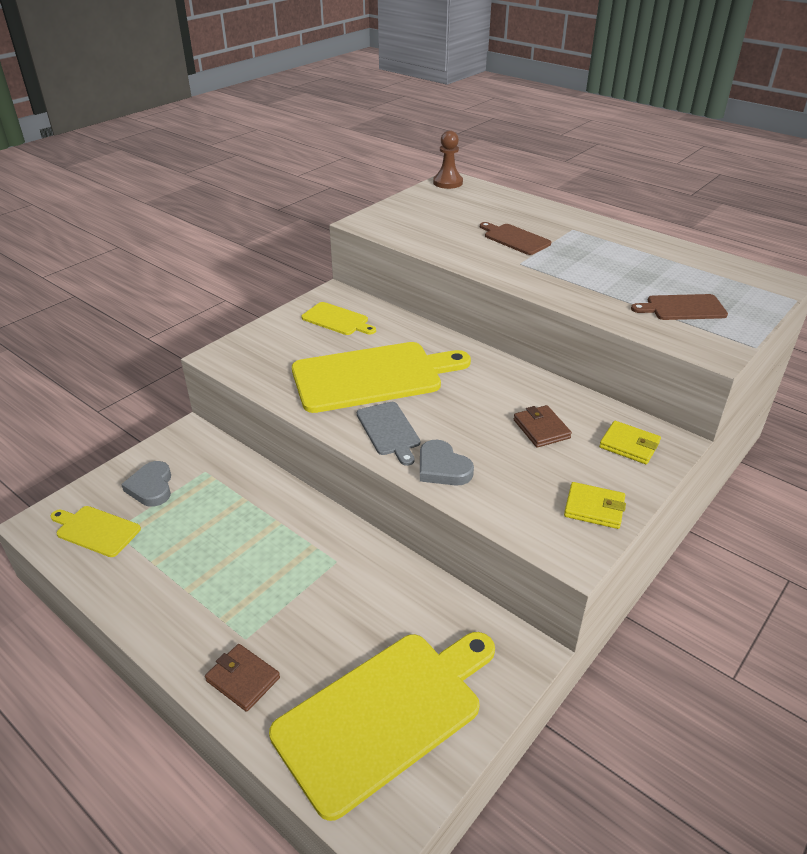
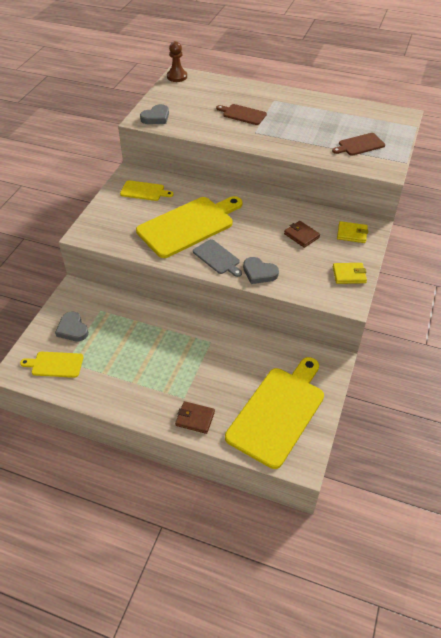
camera: 20 degrees left, 10 degrees up
(387, 223) = (156, 117): none -> grey heart

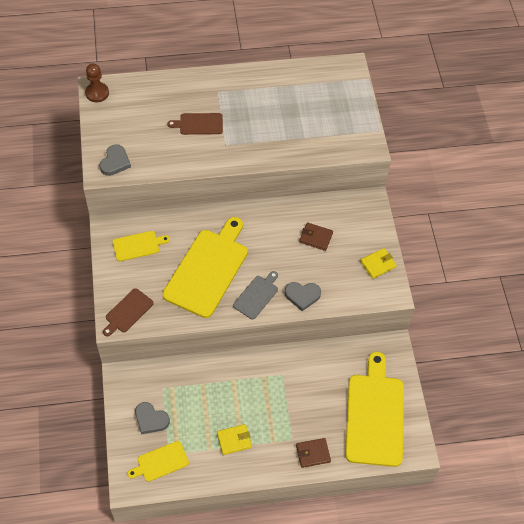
camera: 30 degrees left, 10 degrees up
(217, 258) = (257, 296): grey cutting board -> grey cutting board turned 75 degrees counterclockwise
(352, 234) = (357, 216): yellow wallet -> yellow wallet (234, 440)
(359, 145) = (330, 123): brown cutting board -> brown cutting board (128, 312)

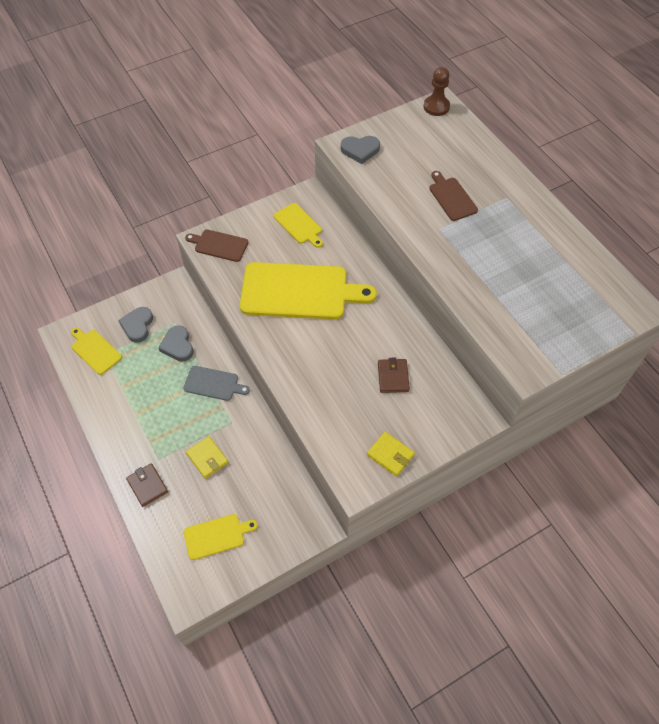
camera: 70 degrees right, 0 degrees up
(234, 440) = (139, 405): yellow wallet -> yellow wallet (207, 458)
(257, 296) = (288, 346): grey cutting board -> grey cutting board (213, 384)
(302, 296) = (308, 389): grey heart -> grey heart (178, 345)
(375, 415) = (217, 536): yellow cutting board -> yellow cutting board, size x0.49

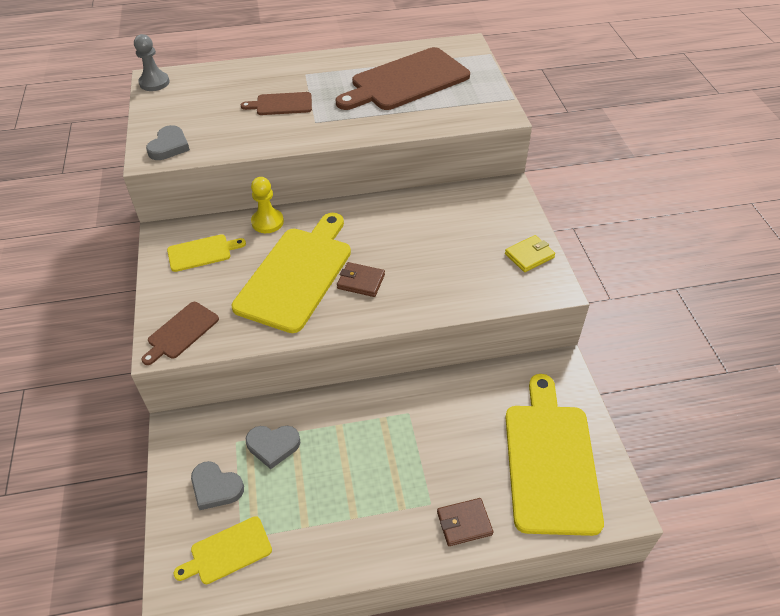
camera: 70 degrees left, 10 degrees down
(207, 458) = (447, 448): yellow wallet -> none
(213, 384) = (348, 419): grey cutting board -> none
(217, 536) = (550, 461): yellow cutting board -> yellow cutting board, size x2.05
(349, 251) = (267, 222): none -> yellow pawn
(393, 377) = (441, 231): brown wallet -> brown wallet (361, 281)
(436, 107) = (154, 83): brown pawn -> grey pawn
(540, 276) = (406, 81): none -> brown cutting board

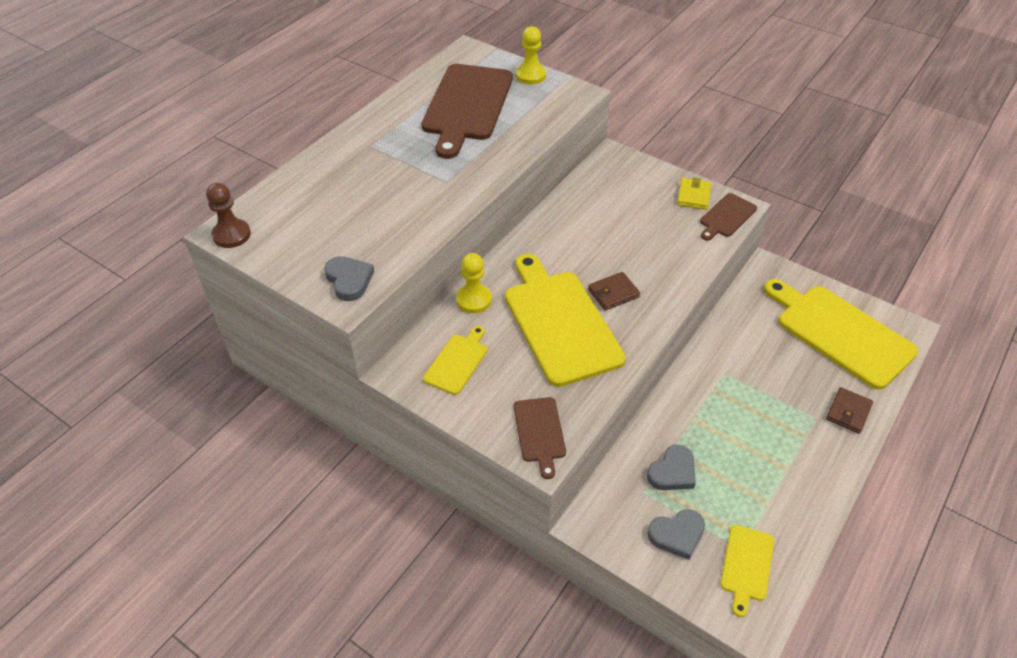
camera: 45 degrees left, 0 degrees up
(154, 83) = (231, 235): grey pawn -> brown pawn
(281, 104) = (392, 183): brown cutting board -> brown cutting board (726, 217)
(485, 84) = (530, 75): none -> yellow pawn

